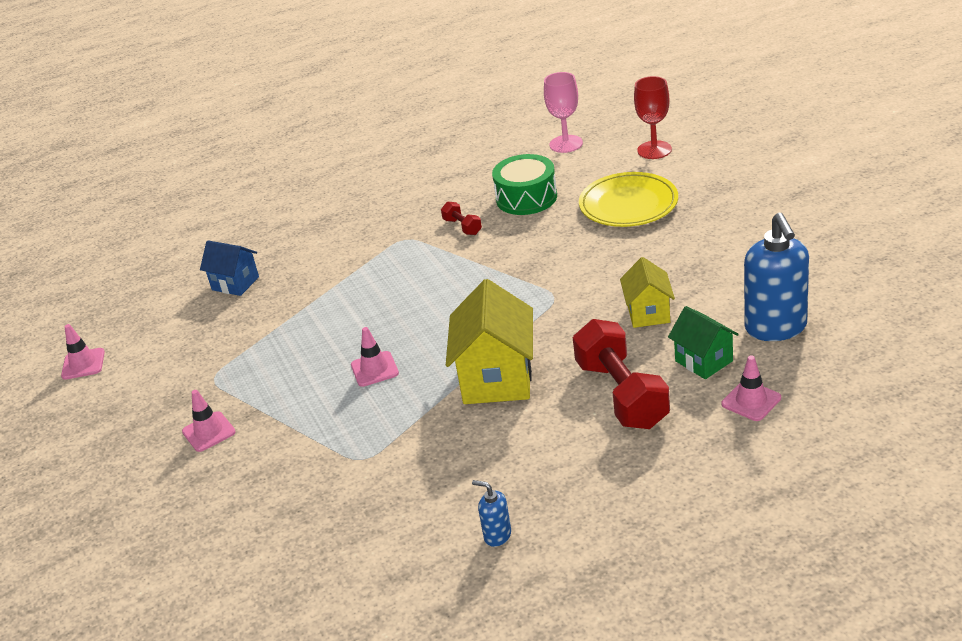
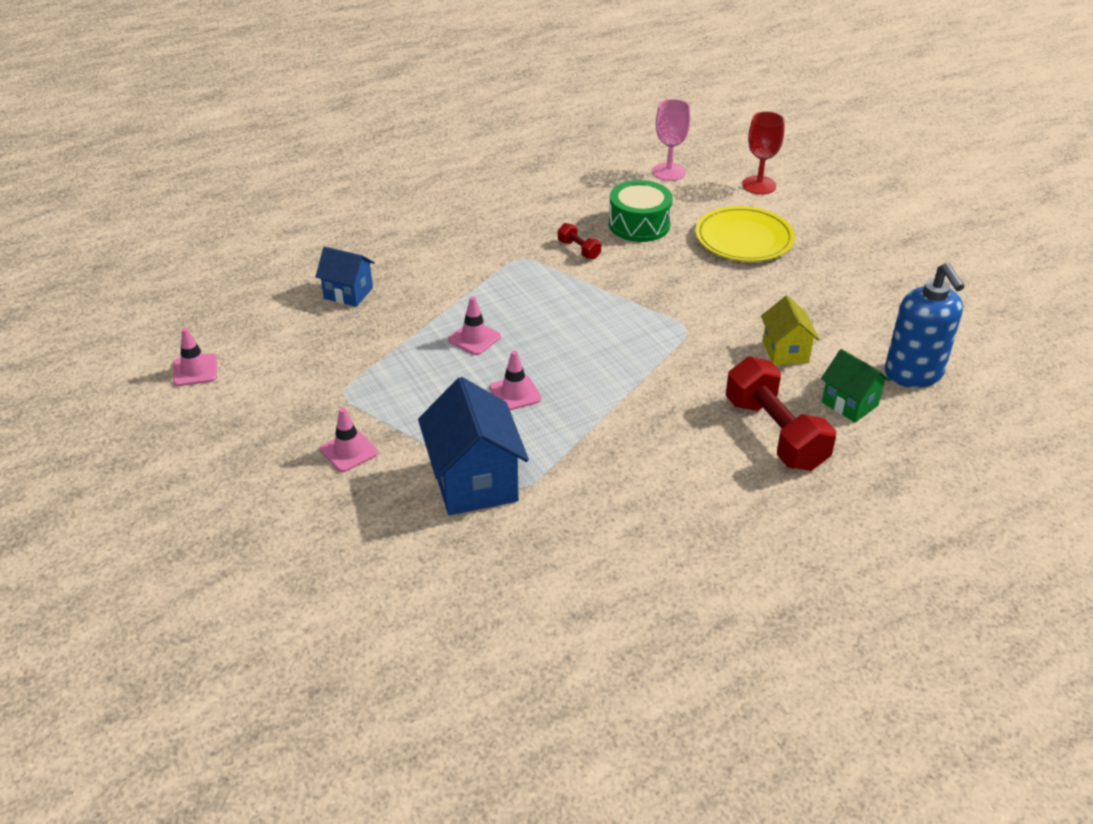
camera: 10 degrees left, 5 degrees up
(320, 455) = (474, 482): none -> blue house
(497, 379) = (645, 410): yellow house -> none
(497, 535) = (676, 574): blue soap dispenser -> none
(751, 401) = (904, 447): pink traffic cone -> pink traffic cone (474, 338)

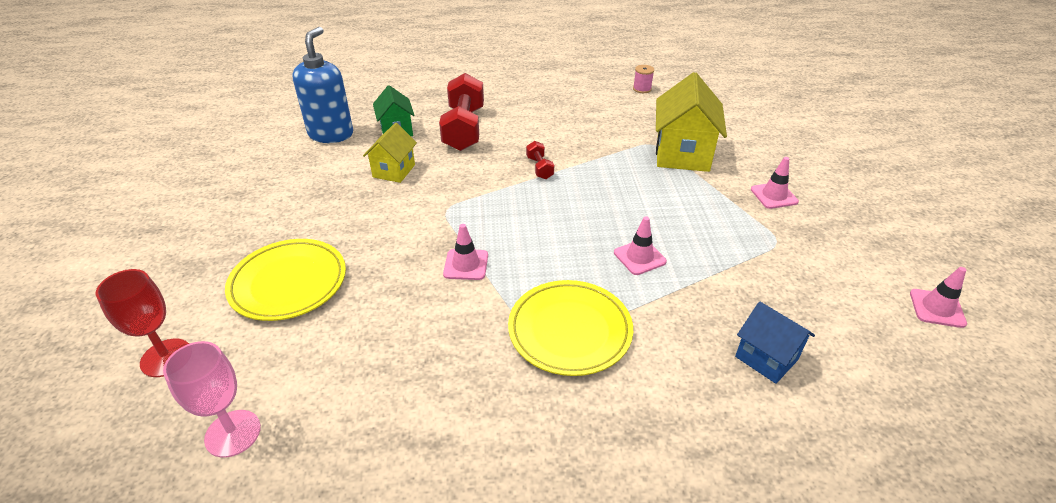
camera: 155 degrees left, 0 degrees up
(474, 482) = (682, 154): blue house -> yellow house
(504, 270) = (570, 330): none -> yellow plate
(515, 393) = (626, 200): pink traffic cone -> pink traffic cone (466, 265)
(579, 250) = (468, 330): red dumbbell -> red dumbbell (539, 168)
(589, 611) = (642, 89): none -> pink spool
(639, 224) = (369, 345): green drum -> none

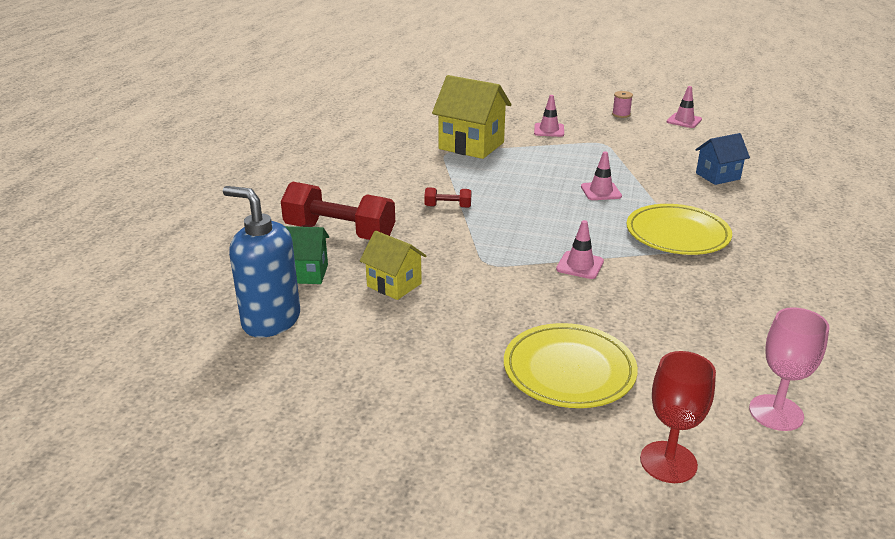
camera: 70 degrees left, 10 degrees down
(642, 89) = (347, 136): pink spool -> pink spool (621, 114)

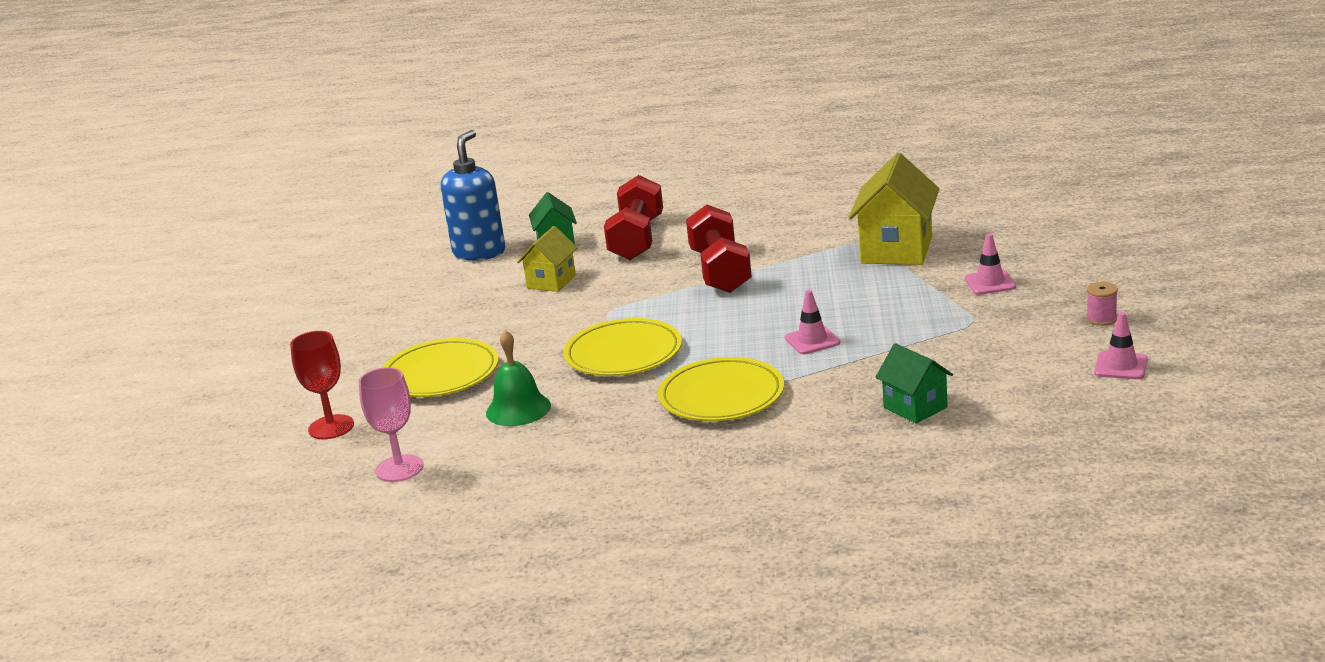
camera: 80 degrees right, 5 degrees down
(448, 207) = (720, 271): red dumbbell -> red dumbbell, size x2.20
(580, 265) = (623, 354): pink traffic cone -> yellow plate
(667, 329) = (518, 409): none -> green bell
(717, 176) = (915, 407): blue house -> green house

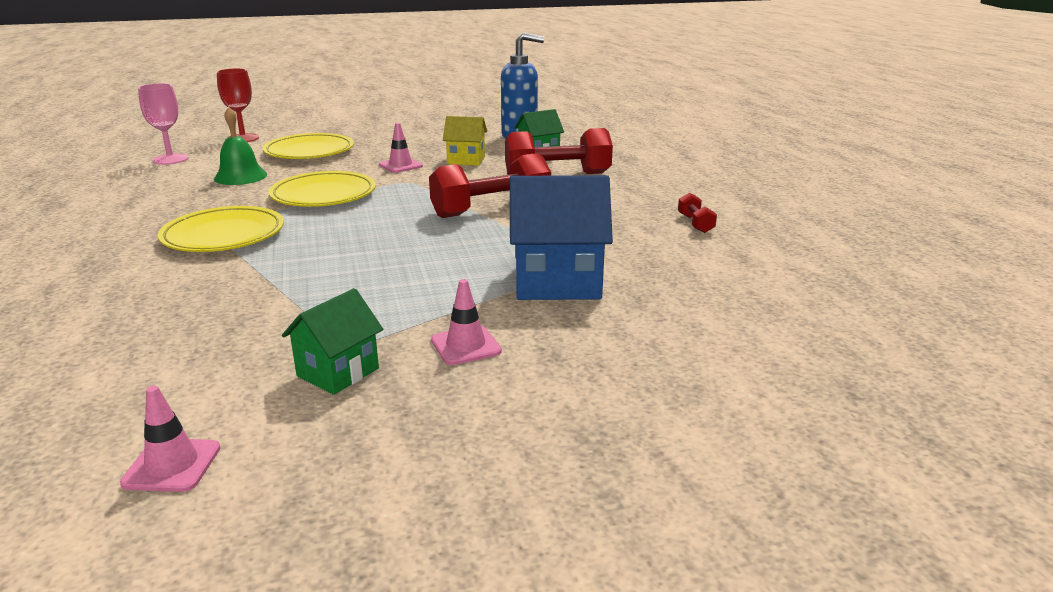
camera: 70 degrees right, 0 degrees up
(800, 194) = (695, 224): none -> red dumbbell
(812, 340) = (326, 260): pink traffic cone -> pink traffic cone (400, 165)
(896, 250) = (557, 282): yellow house -> blue house
(915, 407) = (142, 323): green house -> green house (338, 372)
(1101, 319) = (337, 441): pink spool -> none

